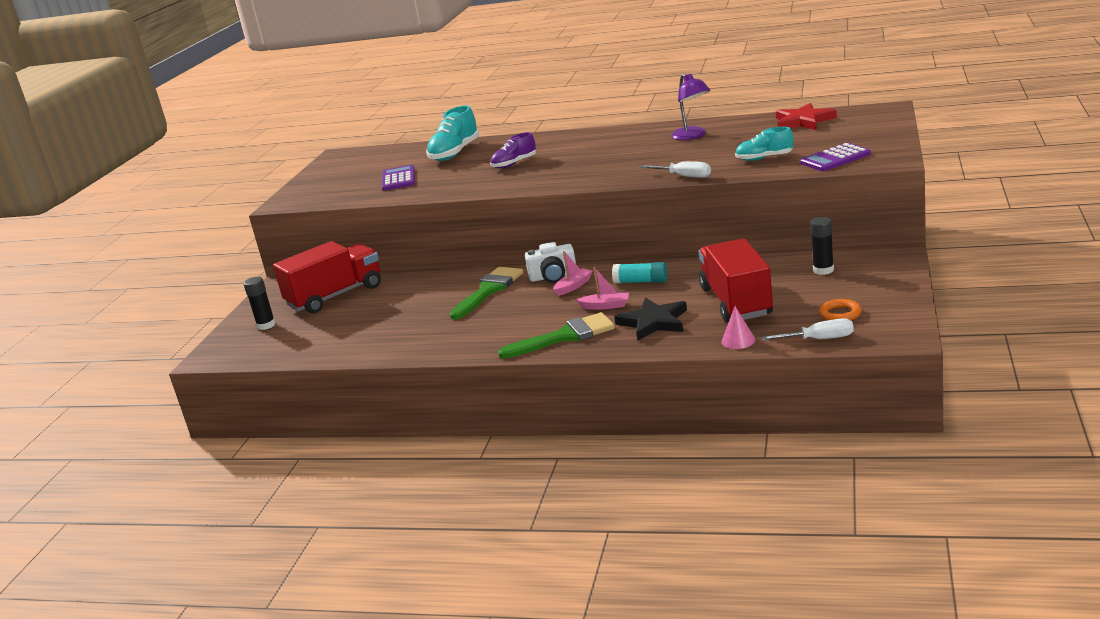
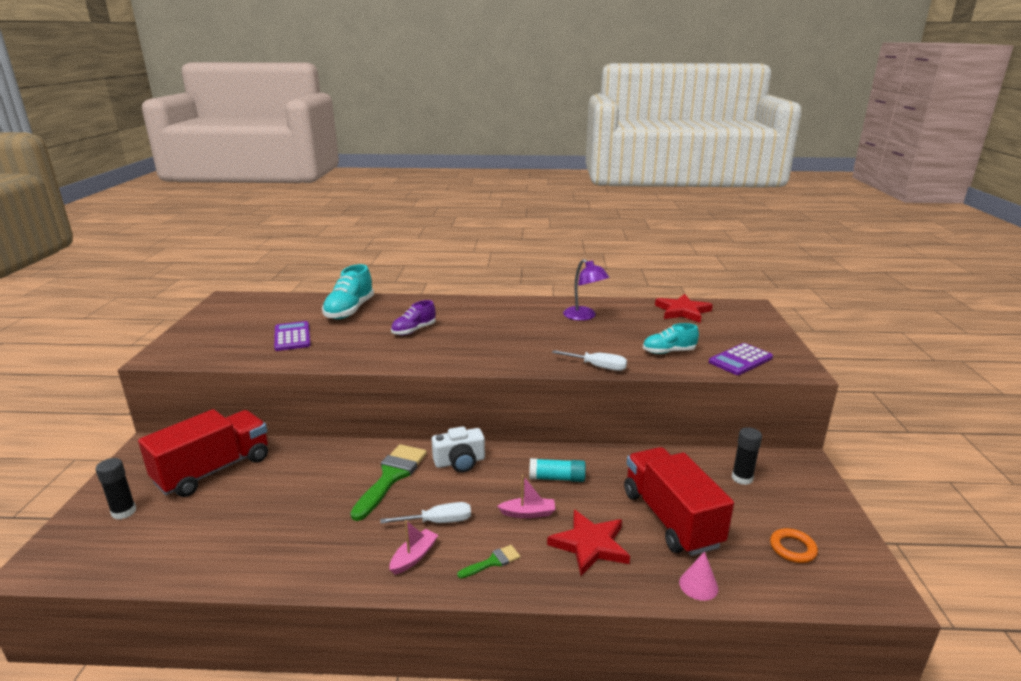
camera: 15 degrees left, 0 degrees up
(565, 336) = (492, 562): green brush -> green brush, size x0.48
(573, 286) = (485, 479): pink boat -> pink boat (414, 557)
(653, 322) = (590, 545): black star -> red star
(818, 339) = (789, 590): white screwdriver -> white screwdriver (438, 522)

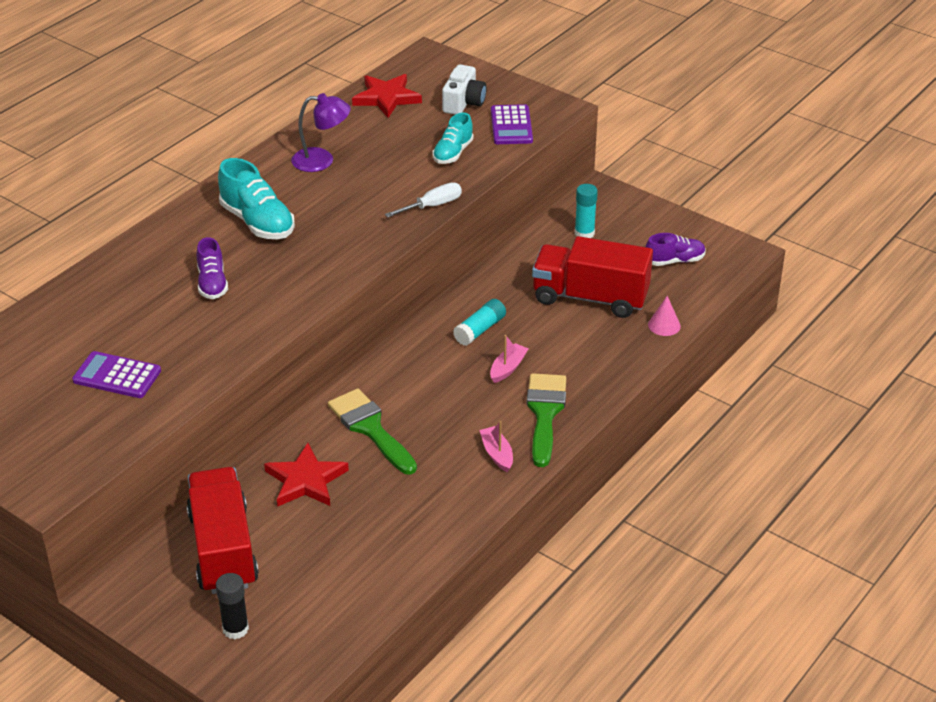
camera: 55 degrees left, 15 degrees up
(349, 310) = (92, 311): turquoise shoe -> turquoise shoe (257, 222)
(438, 522) = (466, 424): white screwdriver -> none
(460, 462) = (393, 376): white camera -> white camera (463, 102)
(492, 562) = (545, 413): green brush -> green brush, size x2.07
(590, 545) = (576, 354): red star -> red star (306, 480)
(742, 478) = (584, 233): black glue stick -> turquoise glue stick
(792, 548) = (674, 261): orange ring -> purple shoe

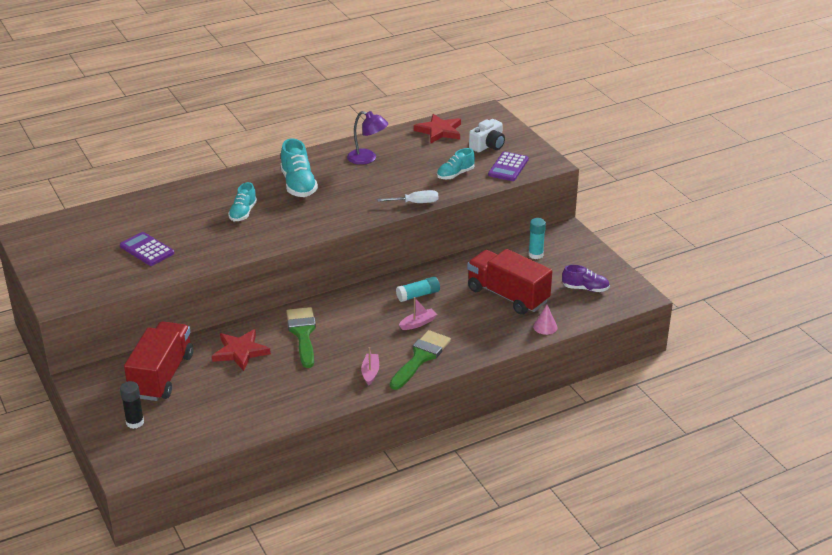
camera: 25 degrees right, 5 degrees down
(212, 283) = (243, 213): purple shoe -> turquoise shoe

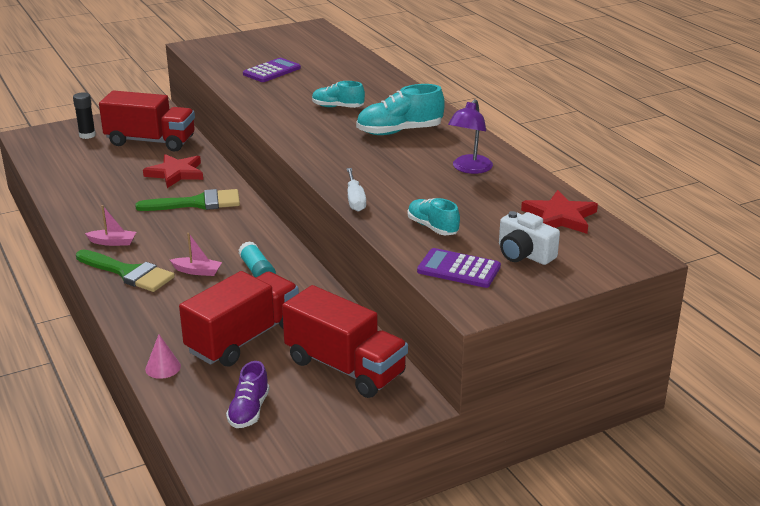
camera: 90 degrees right, 5 degrees down
(418, 323) = (197, 271): pink boat -> pink boat turned 45 degrees counterclockwise
(535, 255) = (345, 367): turquoise glue stick -> red truck

